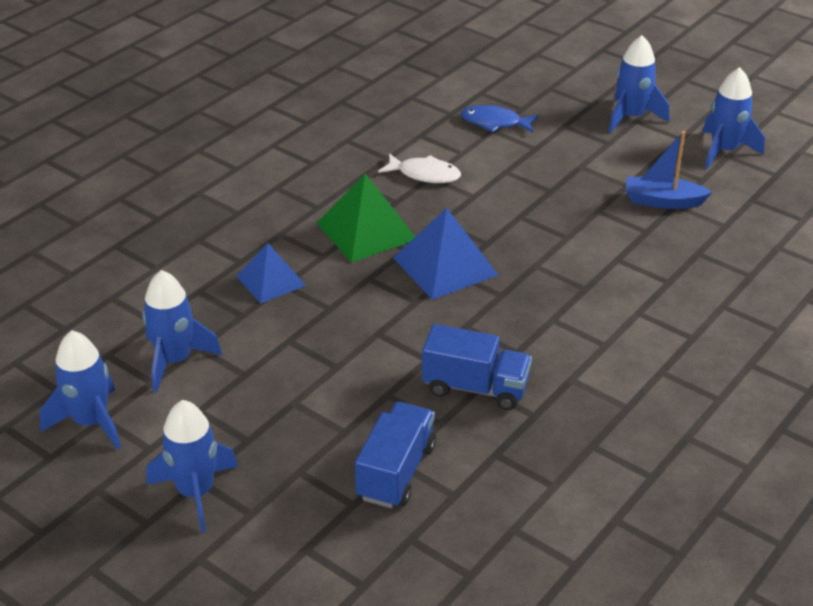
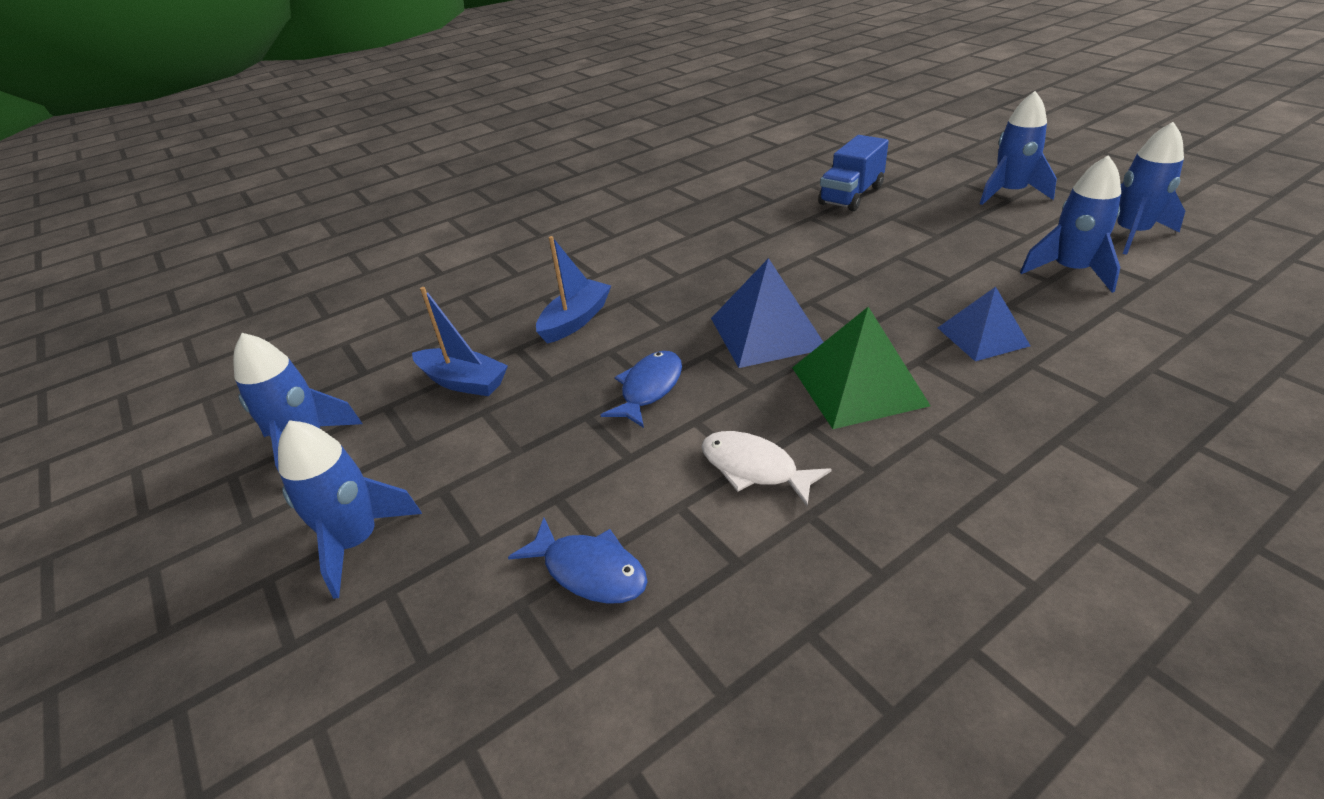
camera: 160 degrees left, 0 degrees up
(475, 388) = (773, 234): blue truck -> none
(517, 212) = (649, 388): none -> blue fish
(617, 260) = (575, 320): none -> blue boat

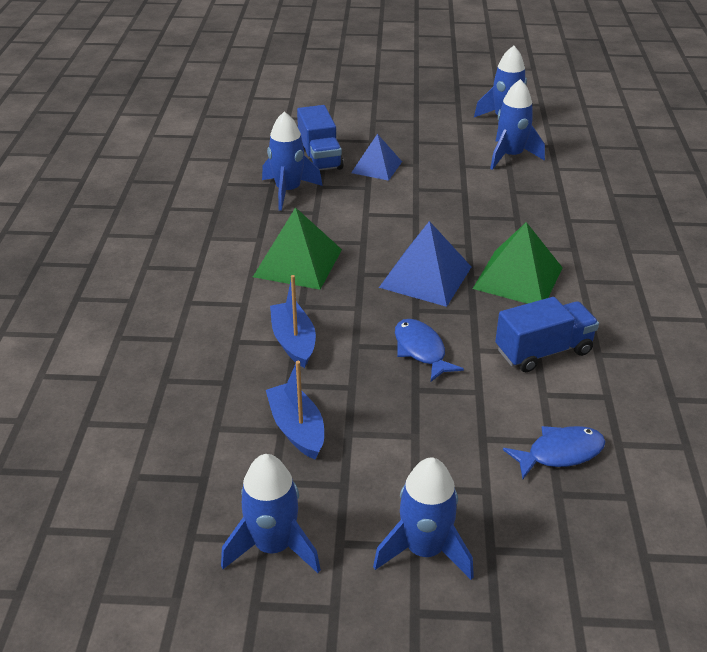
camera: 55 degrees left, 0 degrees up
(463, 382) = (297, 428): blue boat -> blue boat turned 90 degrees counterclockwise
(685, 266) = (298, 263): none -> green pyramid
(754, 468) = (543, 351): white fish -> blue truck
(982, 336) = (528, 216): blue pyramid -> blue pyramid (376, 167)
(1010, 193) = (410, 116): blue rocket -> blue rocket (288, 191)

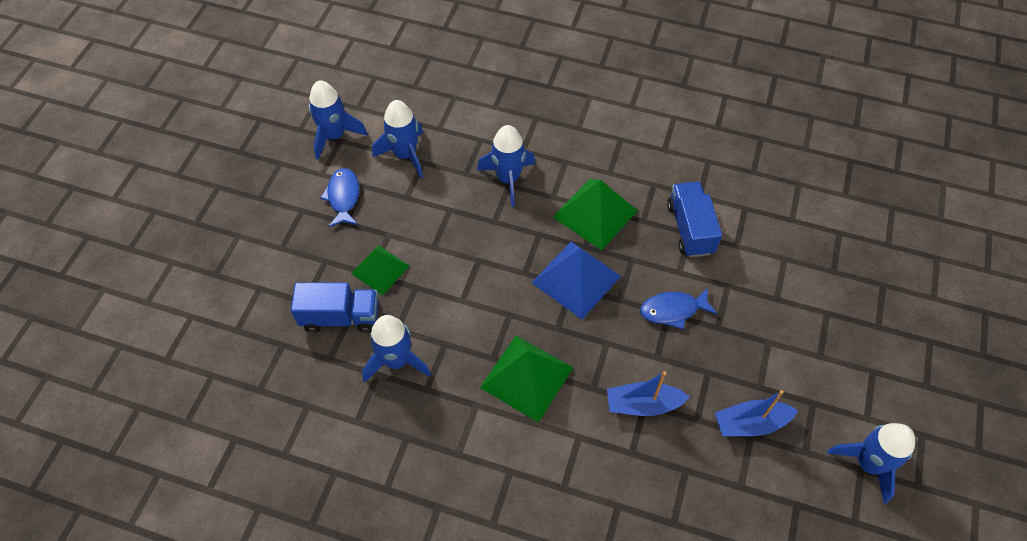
camera: 75 degrees left, 20 degrees up
(376, 167) = (380, 269): blue pyramid -> green pyramid
(424, 550) = (876, 366): blue rocket -> blue rocket (508, 179)
(560, 453) = (797, 256): blue fish -> blue fish (343, 197)

